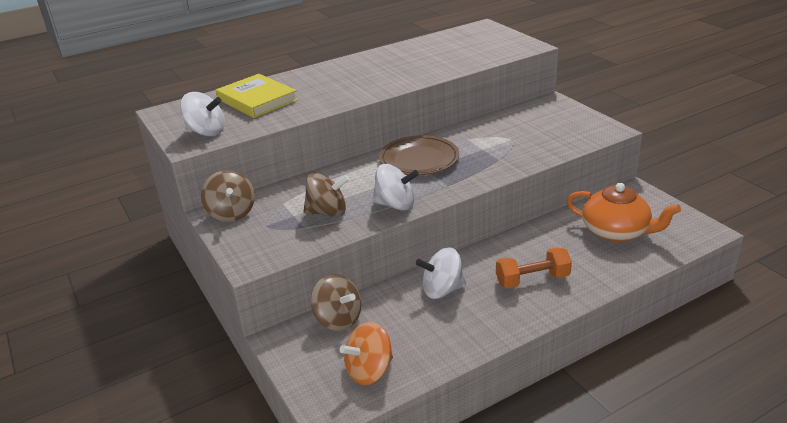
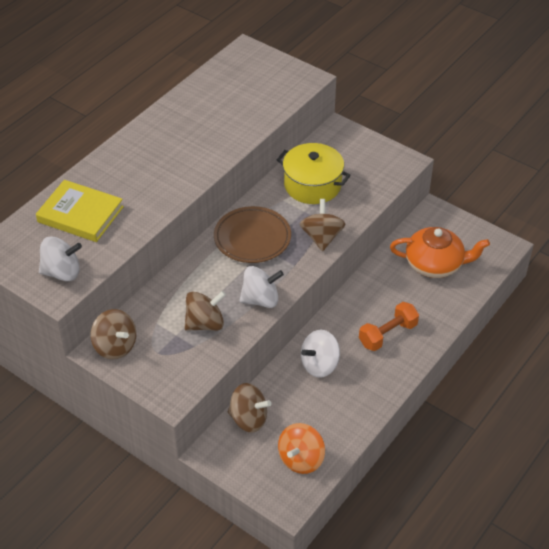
camera: 25 degrees left, 15 degrees up
(489, 170) = (322, 237): none -> brown spinning top
(503, 133) = (312, 185): none -> yellow pot

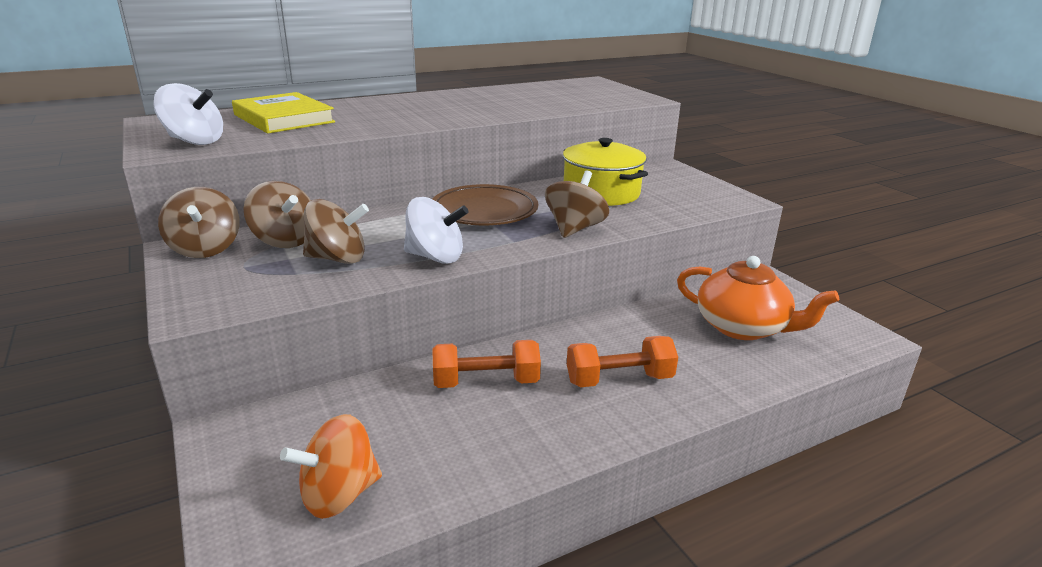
camera: 25 degrees right, 20 degrees down
(248, 419) = (321, 410): brown spinning top -> brown spinning top (285, 240)
(319, 365) = (486, 382): white spinning top -> orange dumbbell

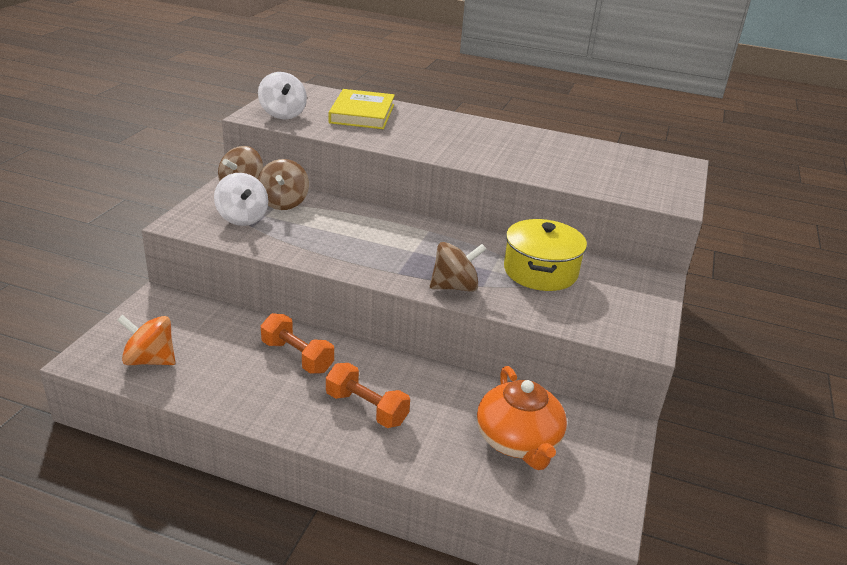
camera: 45 degrees right, 5 degrees up
(337, 259) = (286, 229): brown spinning top -> none
(435, 257) = (333, 257): white spinning top -> white spinning top (242, 218)
(484, 211) = (426, 242): brown plate -> none

